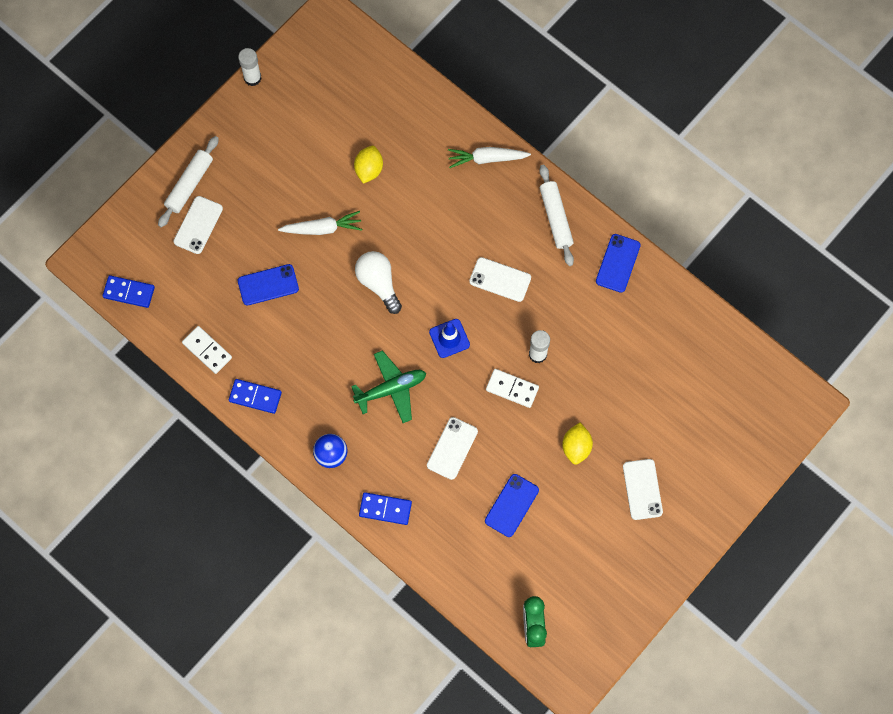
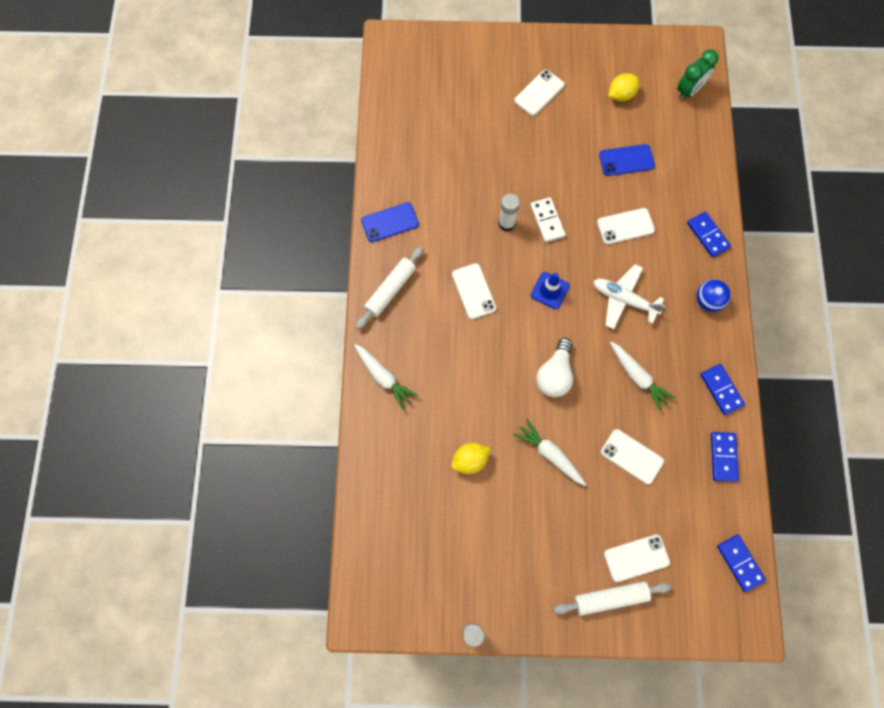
camera: 130 degrees left, 0 degrees up
(207, 350) = (723, 457): white domino -> blue domino
(268, 285) = (631, 456): blue phone -> white phone
(321, 343) = (638, 377): none -> white carrot
(391, 389) = (624, 299): green plane -> white plane
(576, 447) = (549, 151): yellow lemon -> yellow lemon (621, 95)

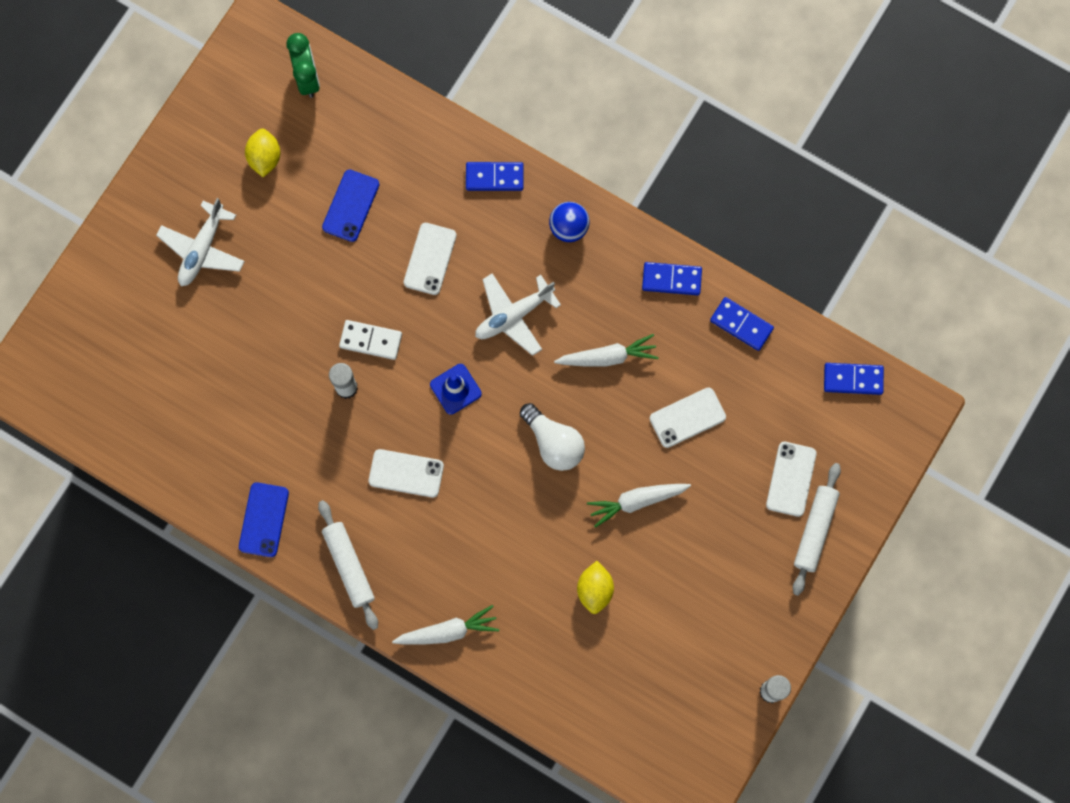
camera: 60 degrees left, 5 degrees up
(539, 93) = (202, 249): white phone -> white plane

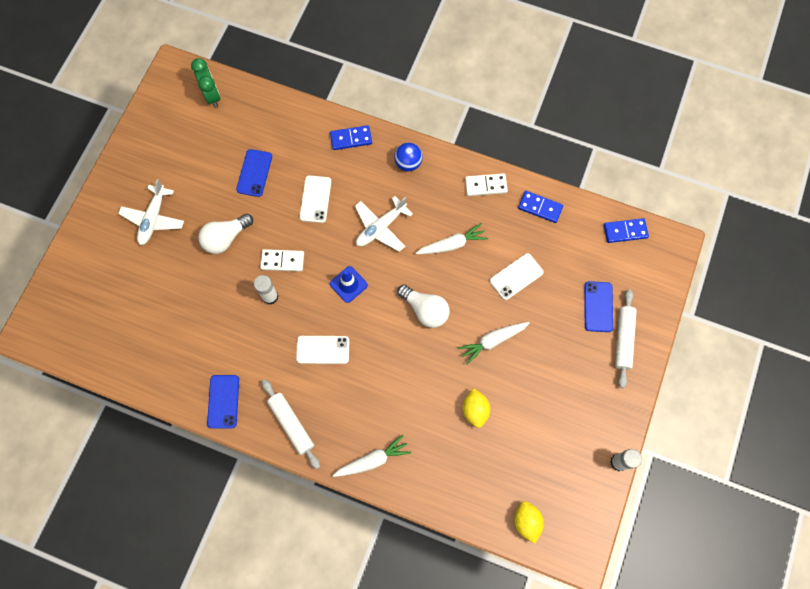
camera: 10 degrees left, 5 degrees down
(265, 158) = (189, 151): yellow lemon -> yellow lemon (526, 521)
(298, 294) = (226, 238): none -> white light bulb
(671, 279) = (485, 185): blue domino -> white domino
(791, 479) = (598, 306): white phone -> blue phone

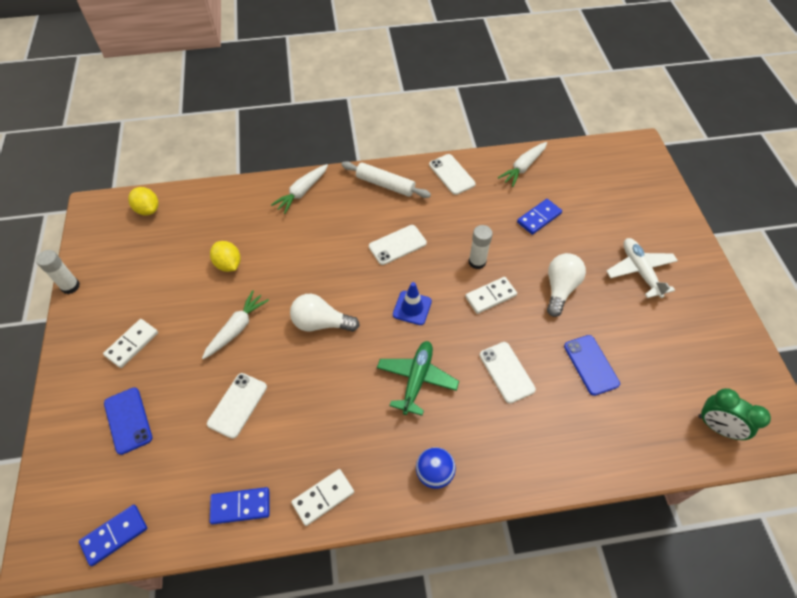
camera: 150 degrees right, 15 degrees down
(223, 401) = (451, 174): blue phone -> white phone
(351, 138) = (522, 466): blue domino -> blue domino (539, 218)
(381, 227) = (417, 379): white plane -> green plane
(452, 244) = (328, 402): white carrot -> white carrot (523, 167)
(579, 371) = (132, 344): none -> white domino
(623, 339) = (89, 399): white rolling pin -> none

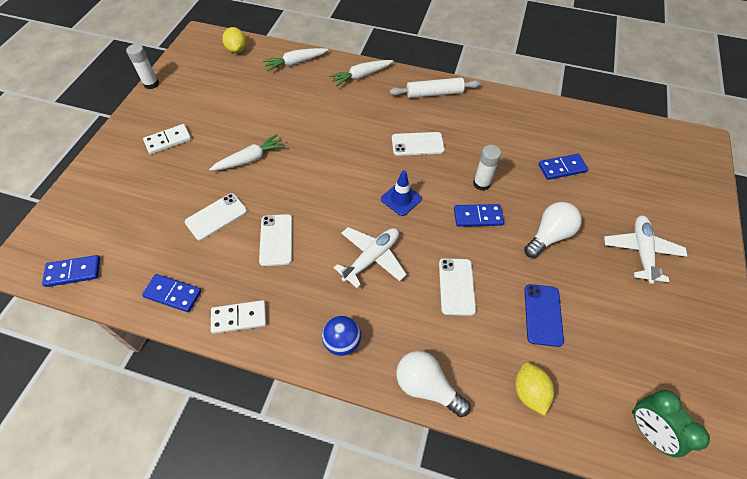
camera: 25 degrees right, 0 degrees up
(128, 420) = (132, 194): blue phone -> none
(228, 264) = (272, 109): yellow lemon -> yellow lemon (529, 392)
(321, 323) = (318, 181): white light bulb -> white light bulb (427, 387)
(385, 185) = (434, 93): white rolling pin -> white rolling pin turned 60 degrees counterclockwise
(417, 379) = (372, 258): green plane -> white plane
(451, 174) = (498, 104): white phone -> white phone (276, 240)
(490, 296) = (478, 217): white domino -> blue domino
(523, 167) = (570, 121): white carrot -> white carrot (295, 63)

